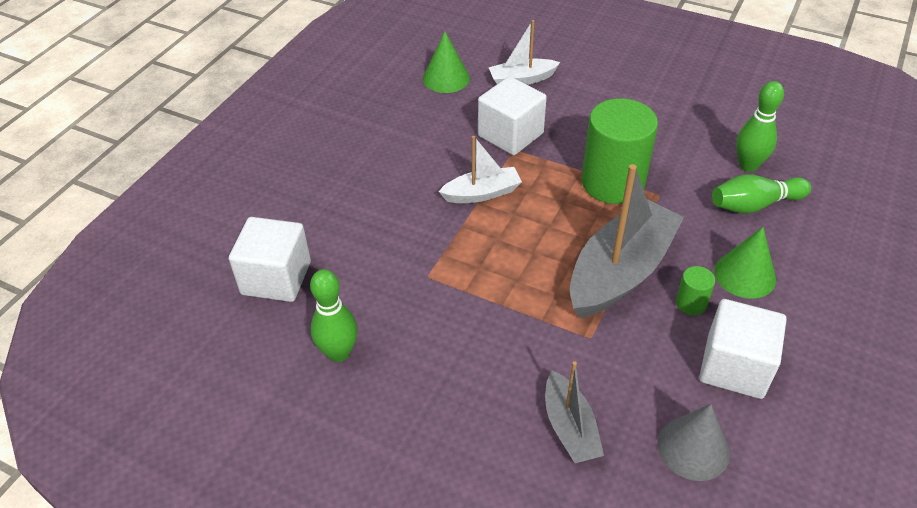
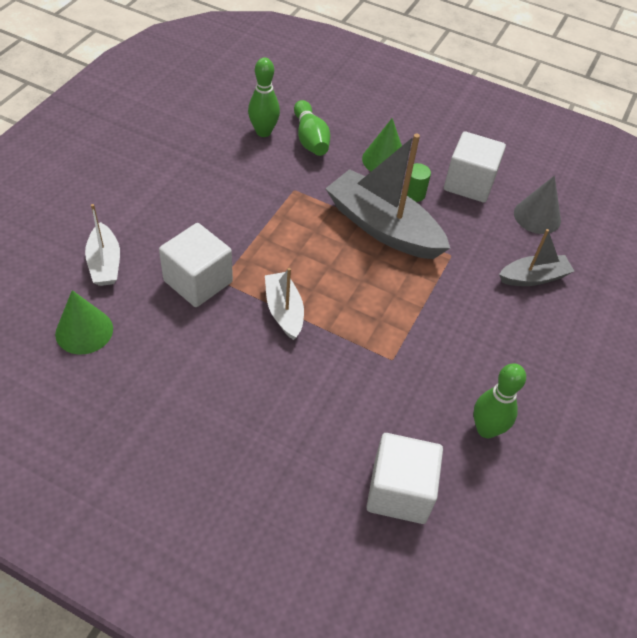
camera: 95 degrees left, 5 degrees up
(613, 183) = (277, 216): green cylinder -> none

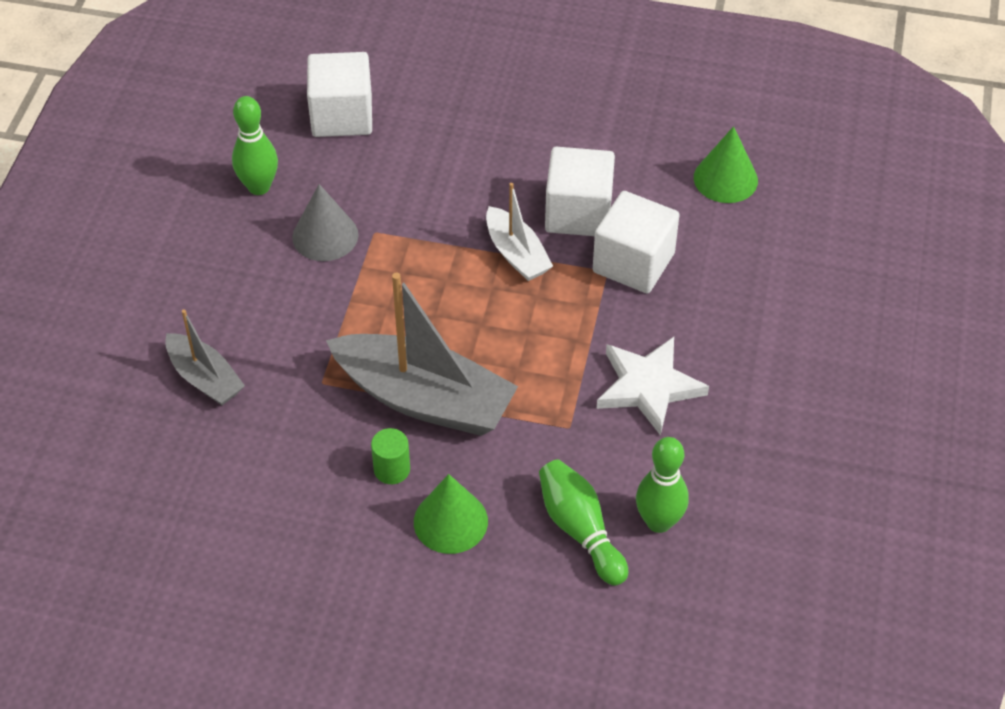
camera: 170 degrees right, 0 degrees up
(105, 263) = (754, 256): white boat -> none
(232, 199) = (648, 387): none -> white star
(469, 183) = (308, 514): white cube -> white cube (578, 213)
(533, 277) = (205, 378): grey boat -> grey boat turned 105 degrees counterclockwise
(537, 216) = (198, 481): grey cone -> grey cone (325, 236)

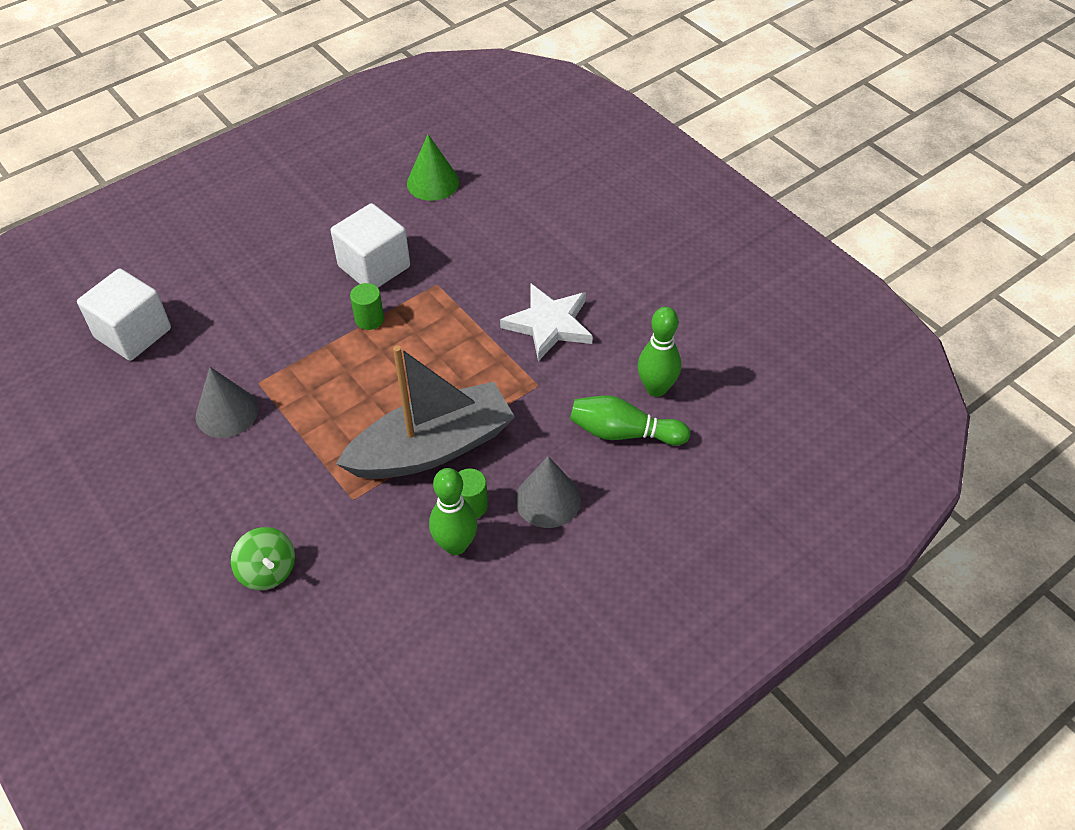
camera: 50 degrees left, 0 degrees up
(205, 378) = (268, 570): grey boat -> green spinning top
(259, 187) = (133, 423): green bowling pin -> green bowling pin (455, 545)
(450, 521) = (548, 499): green cone -> grey cone
(516, 254) = (369, 319): white boat -> green cylinder
(633, 263) = (445, 267): white cube -> none

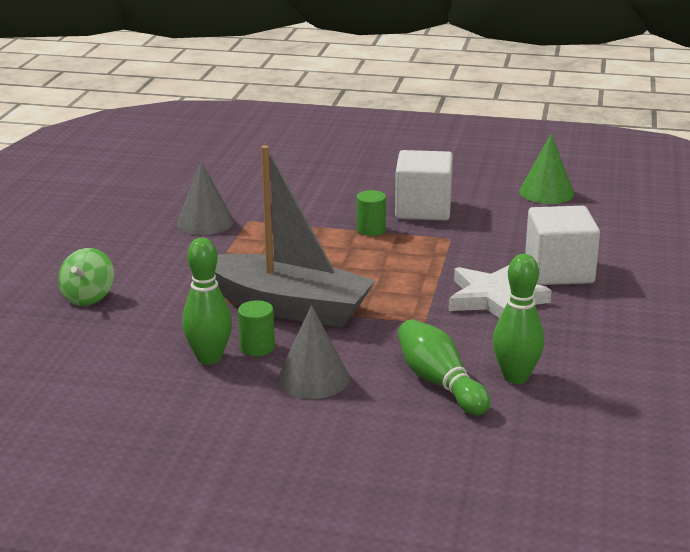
camera: 50 degrees right, 25 degrees down
(133, 333) = (224, 166): white cube -> white cube (559, 271)

